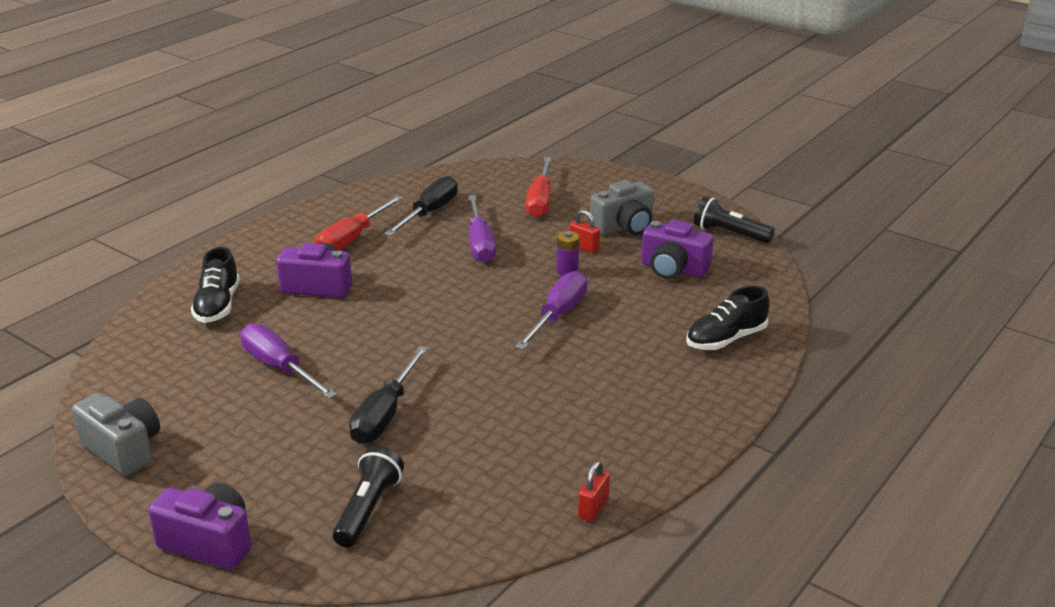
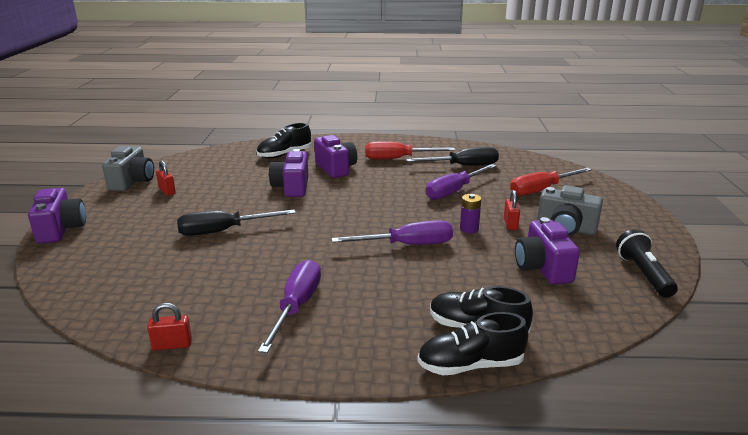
camera: 55 degrees right, 5 degrees down
(204, 427) = (167, 191): none -> red padlock
(279, 368) = (242, 188): purple screwdriver -> purple screwdriver (296, 306)
(329, 333) = (291, 187): none -> purple camera
(368, 509) = (118, 261): black flashlight -> none
(768, 363) = (470, 365): none -> black shoe

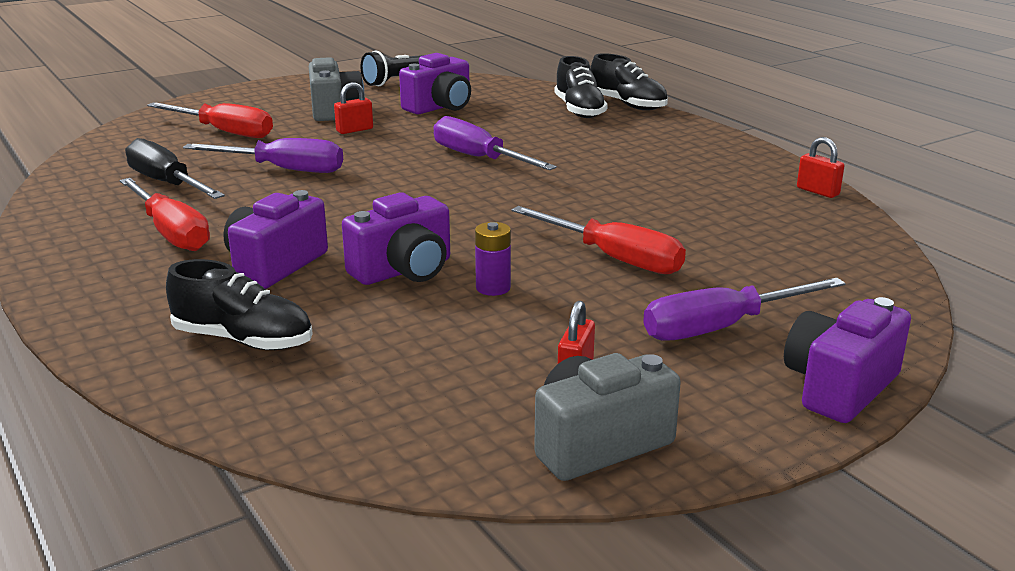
camera: 125 degrees left, 0 degrees up
(224, 231) = (613, 258): black screwdriver -> red screwdriver
(296, 306) = (674, 168): purple screwdriver -> purple screwdriver (721, 327)
(469, 229) = (395, 143): purple battery -> purple battery (493, 288)

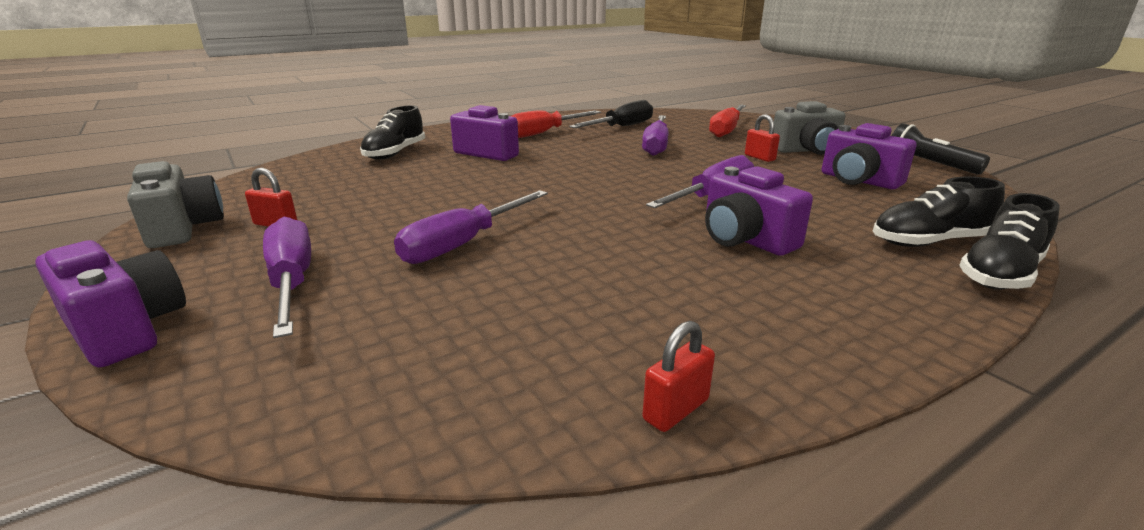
camera: 90 degrees right, 0 degrees up
(404, 271) = (469, 179): purple camera -> purple camera (745, 239)
(493, 288) = (427, 202): purple battery -> none
(613, 258) = (464, 244): red screwdriver -> purple screwdriver

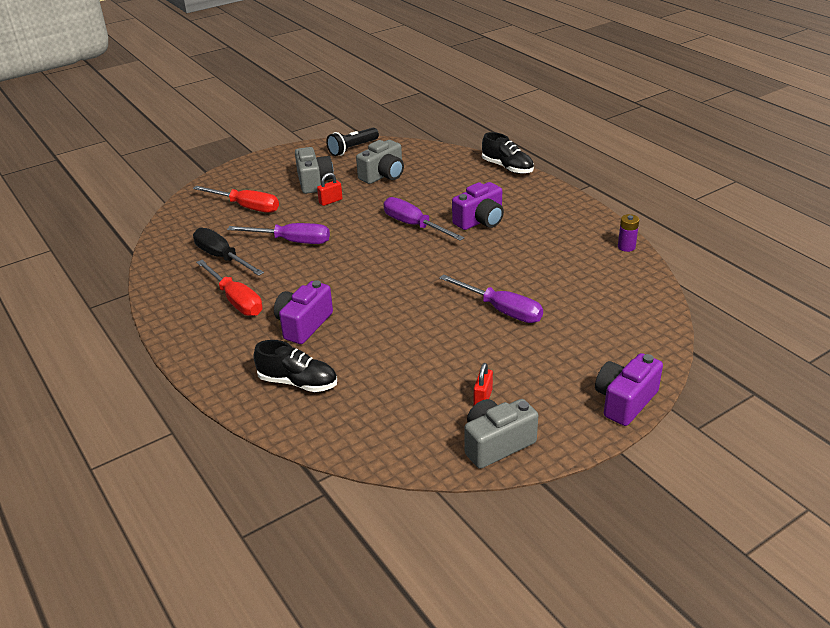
camera: 90 degrees left, 10 degrees up
(292, 282) = (563, 361): purple screwdriver -> none
(676, 410) = (626, 247): red padlock -> purple battery
(858, 181) = (383, 175): purple camera -> grey camera
(929, 242) = (475, 175): black shoe -> none

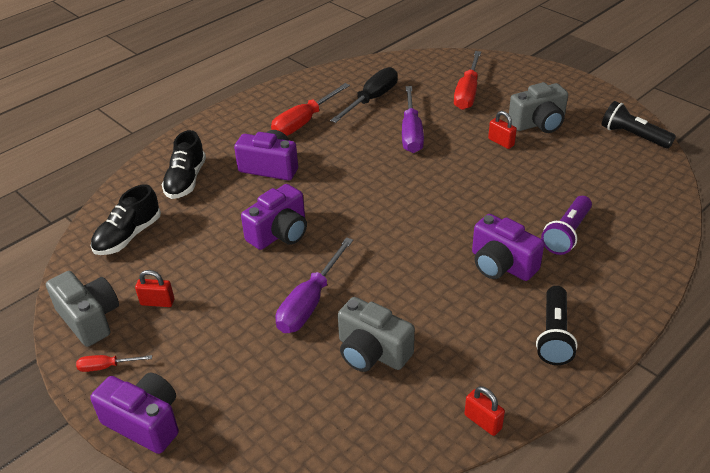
camera: 80 degrees right, 5 degrees up
(383, 175) = (579, 170): grey camera -> grey camera (372, 352)
(408, 322) = (279, 233): none -> purple camera
(414, 225) = (471, 211): purple screwdriver -> none
(455, 191) = (567, 234): none -> purple flashlight
(507, 167) = (659, 277): black shoe -> black shoe (128, 236)
(554, 211) = (554, 335): none -> black flashlight
(560, 428) = (106, 367): none -> red screwdriver
(626, 247) = (483, 422): purple battery -> red padlock

